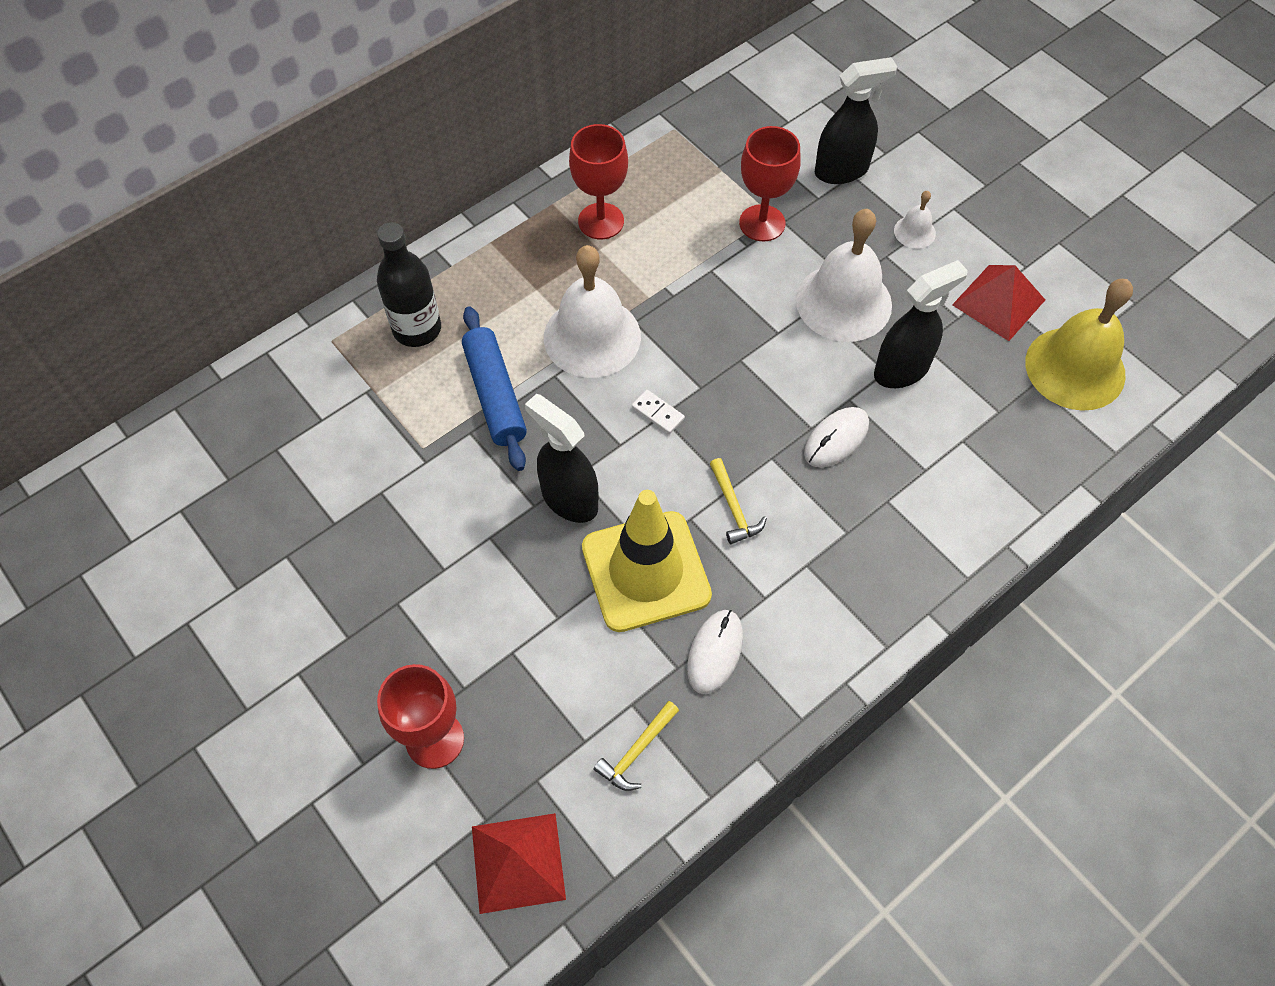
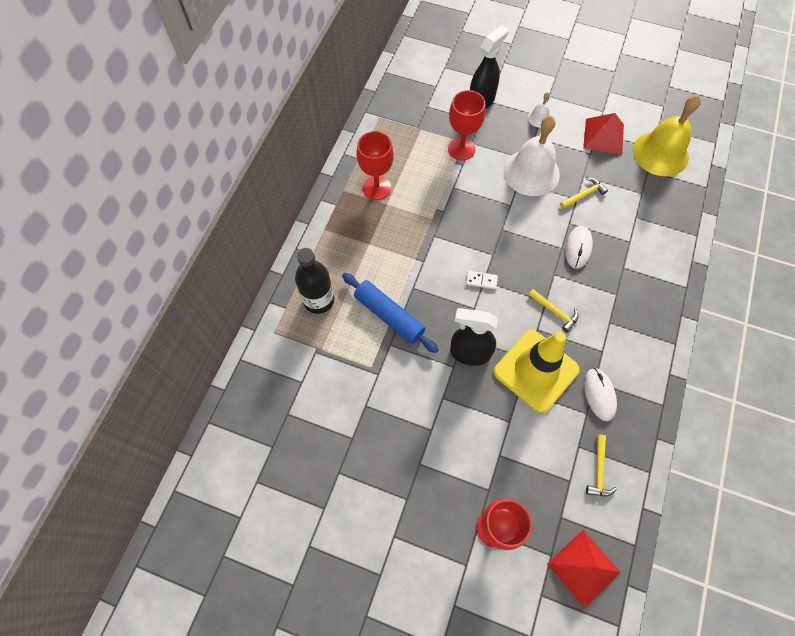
camera: 30 degrees left, 5 degrees up
(592, 336) = (417, 256): white bell -> none
(902, 370) = (583, 195): black spray bottle -> yellow hammer

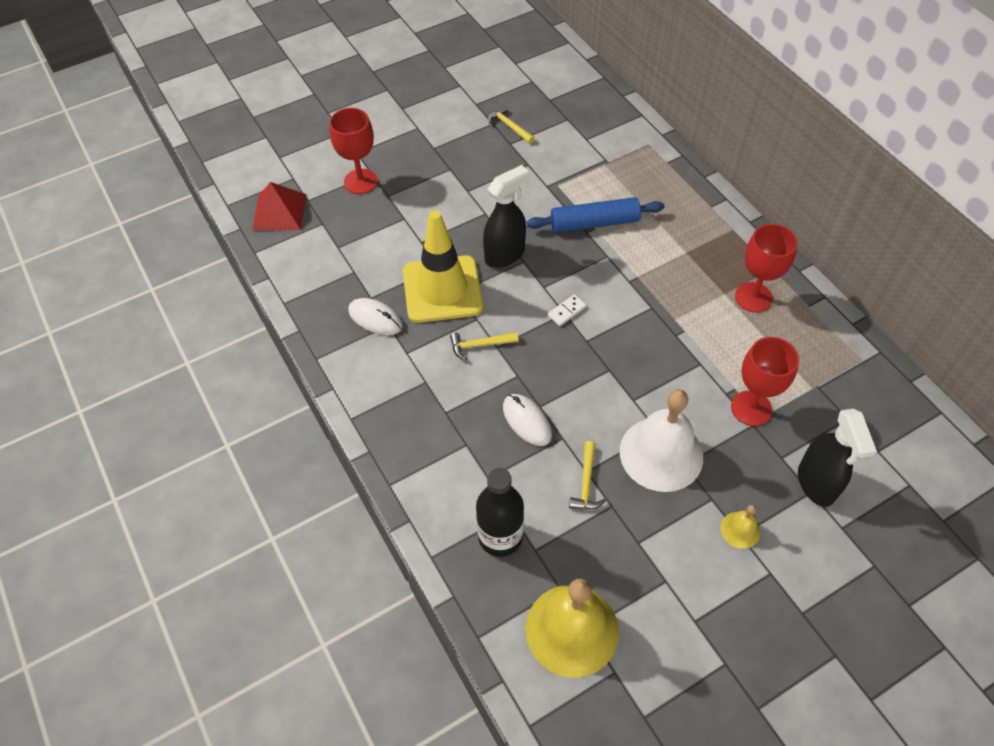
camera: 130 degrees right, 10 degrees down
(319, 300) = (654, 186): black bottle -> black bottle (500, 537)
(539, 118) = (740, 530): white bell -> yellow bell
(599, 470) = (323, 271): yellow hammer -> yellow hammer (509, 126)
(603, 136) = (653, 582): red pyramid -> none

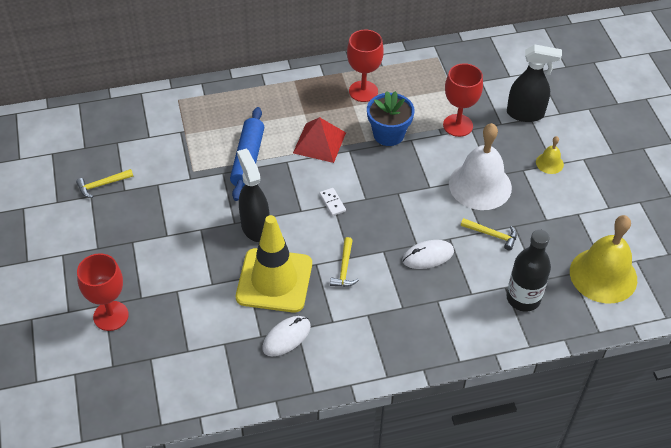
camera: 75 degrees left, 5 degrees down
(279, 212) = (116, 393): red pyramid -> red pyramid (319, 142)
(697, 339) = (388, 134): none -> blue flower pot

